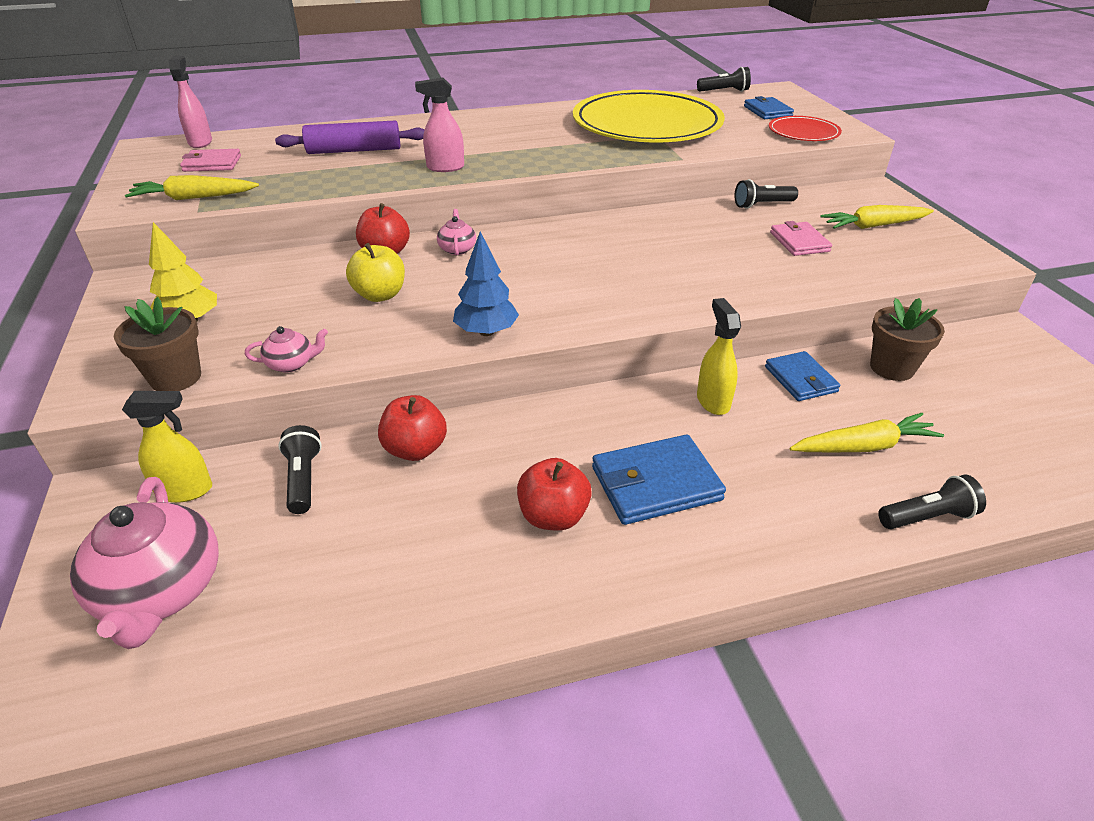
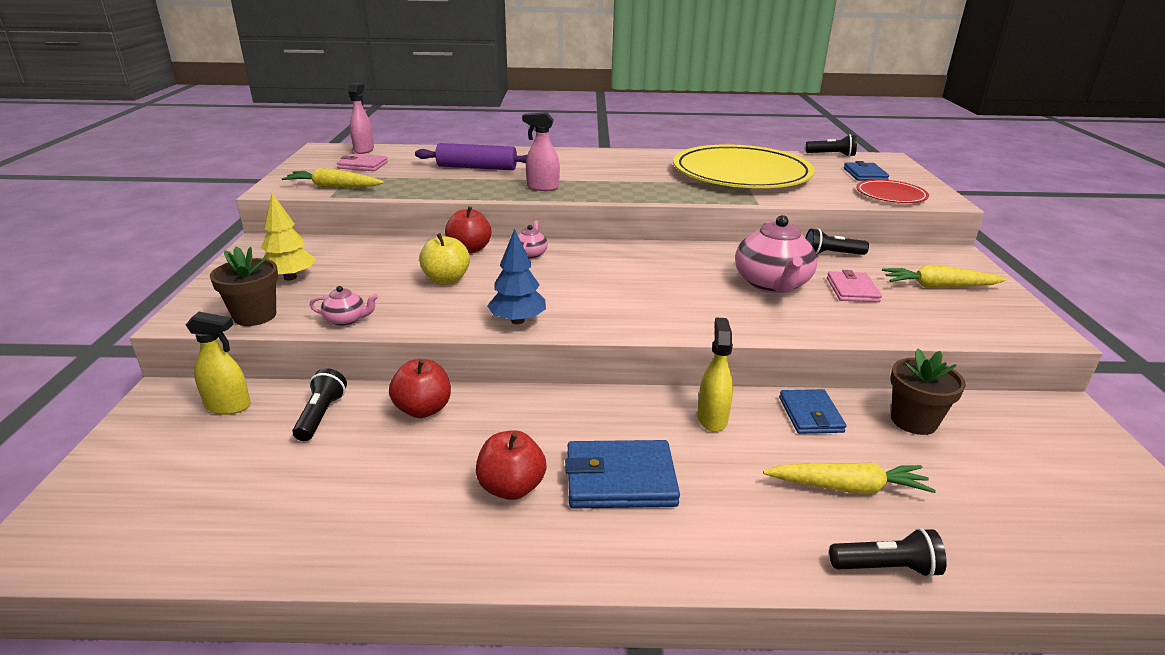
camera: 15 degrees right, 10 degrees down
(161, 591) = (168, 478): pink teapot -> pink teapot (772, 284)

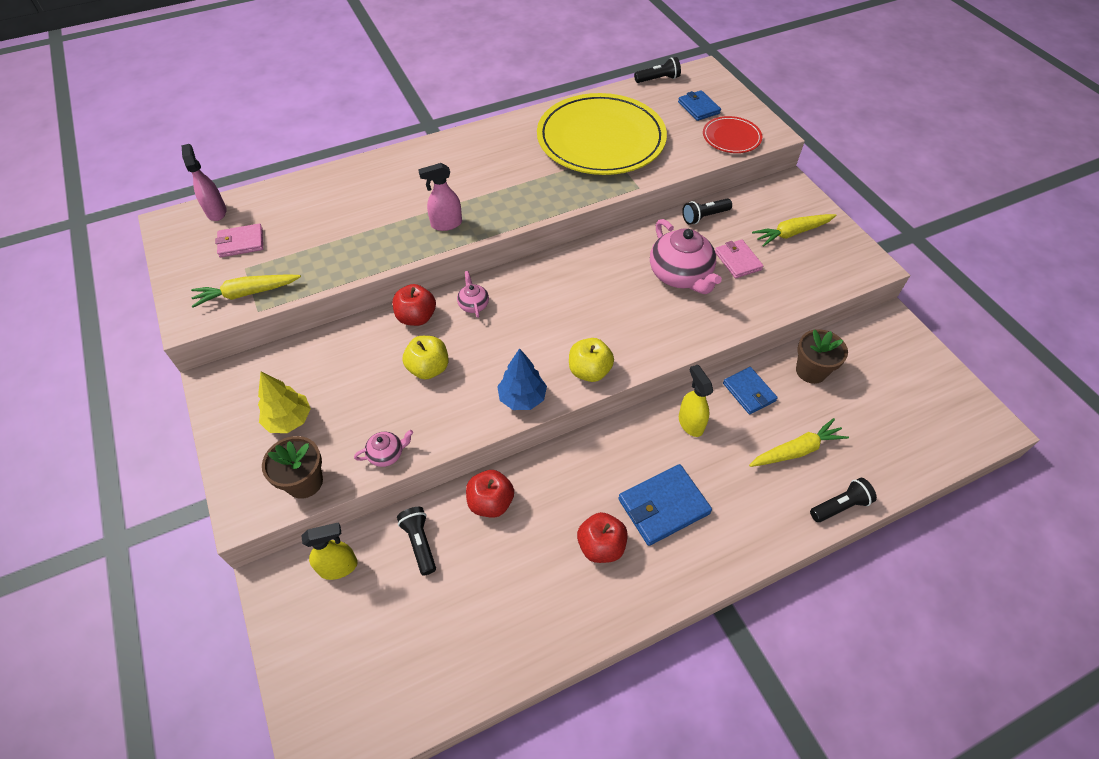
camera: 25 degrees left, 25 degrees up
(477, 167) = (360, 208): purple rolling pin -> none
(608, 322) = (589, 371): none -> yellow apple

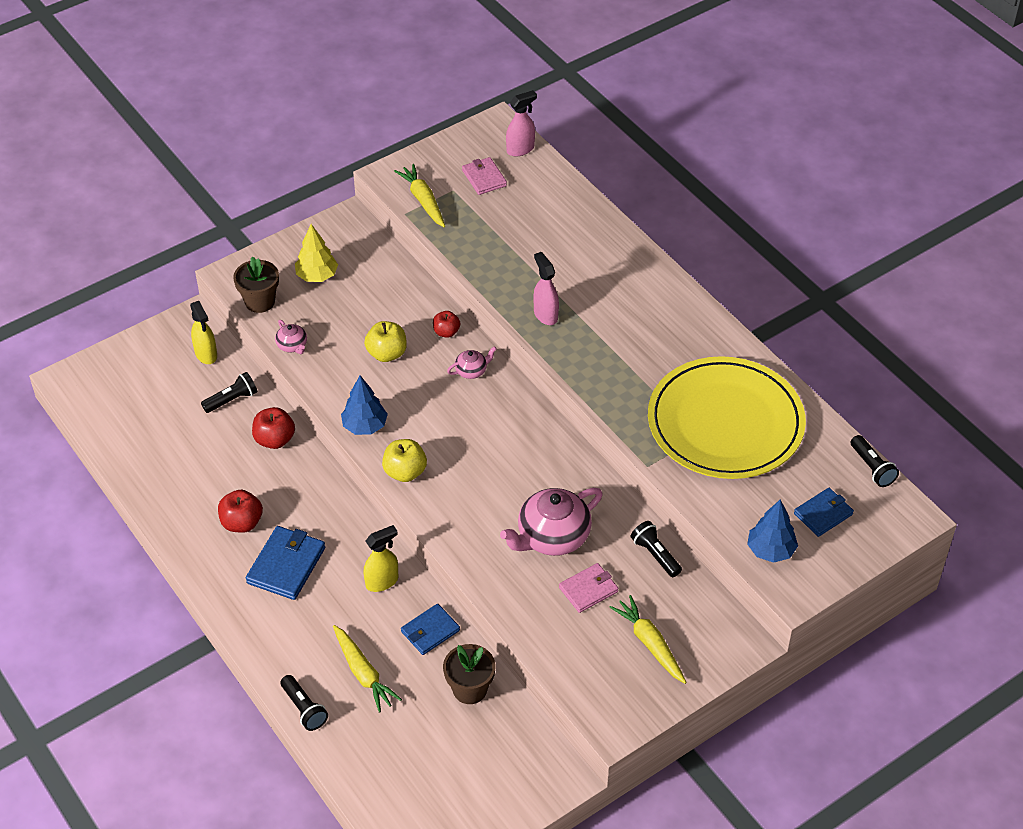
camera: 80 degrees right, 5 degrees down
(416, 317) = (446, 332): red apple -> red apple, size x0.66
(663, 506) = (286, 565): blue wallet -> blue wallet turned 60 degrees clockwise
(731, 137) = (770, 550): red plate -> blue tree

